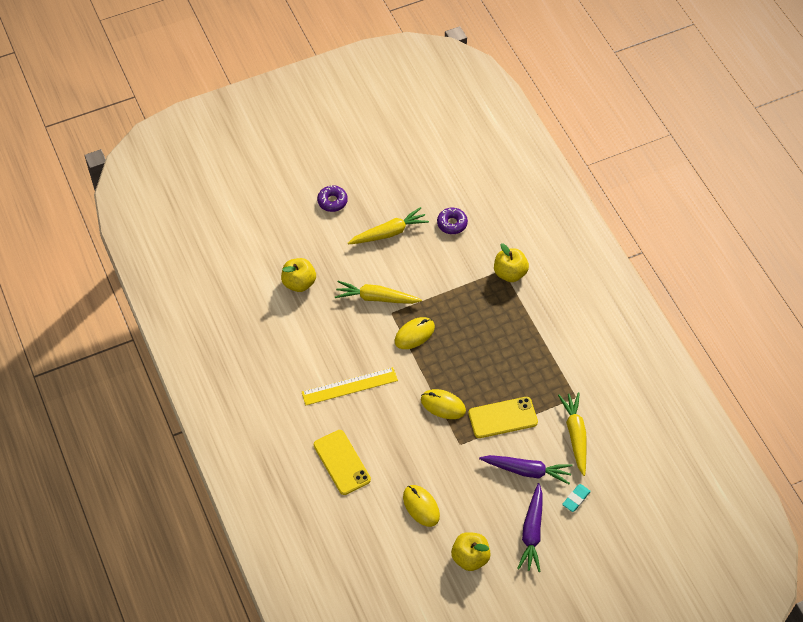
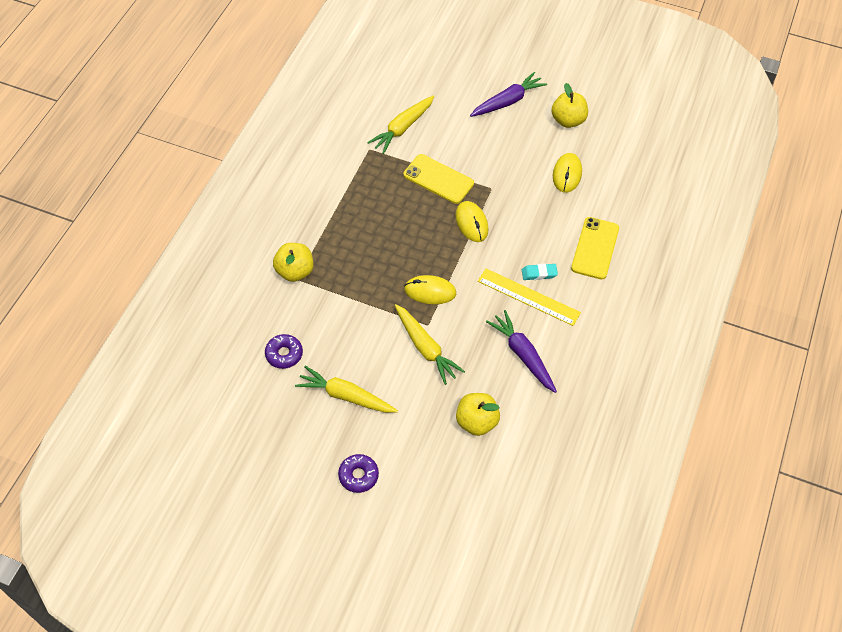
camera: 135 degrees left, 0 degrees up
(526, 471) = (465, 135): purple carrot -> purple carrot (523, 355)
(576, 499) = (453, 95): turquoise eraser -> turquoise eraser (539, 273)

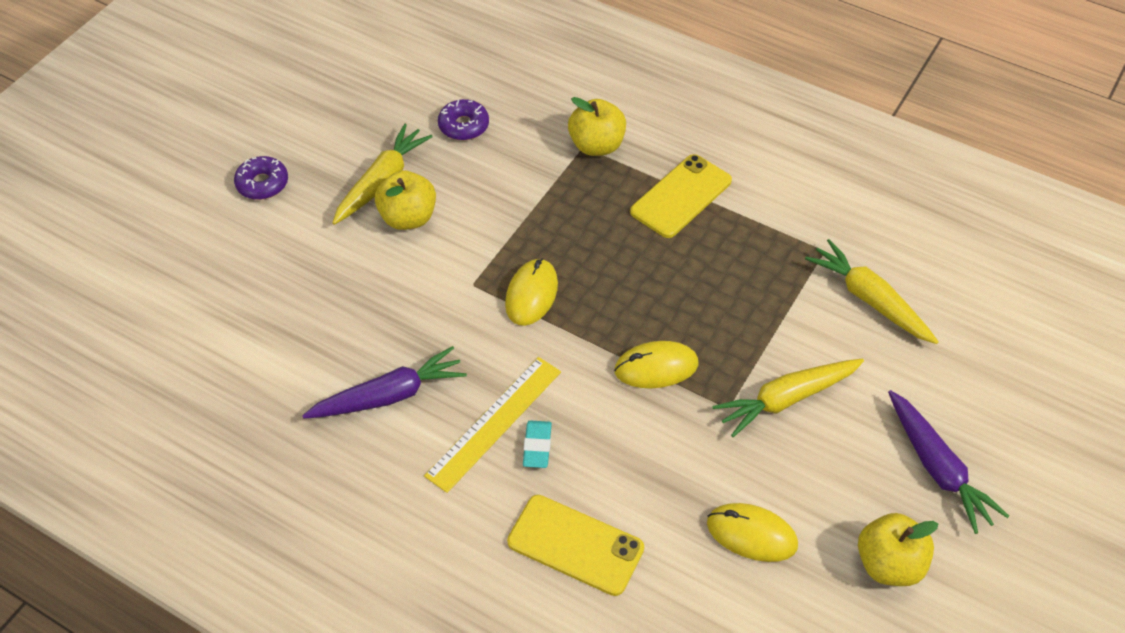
camera: 100 degrees right, 5 degrees down
(425, 347) = (434, 276): yellow carrot -> yellow carrot (787, 399)
(438, 179) = (754, 335): yellow phone -> yellow phone (681, 196)
(476, 422) = (296, 319): yellow apple -> yellow apple (408, 218)

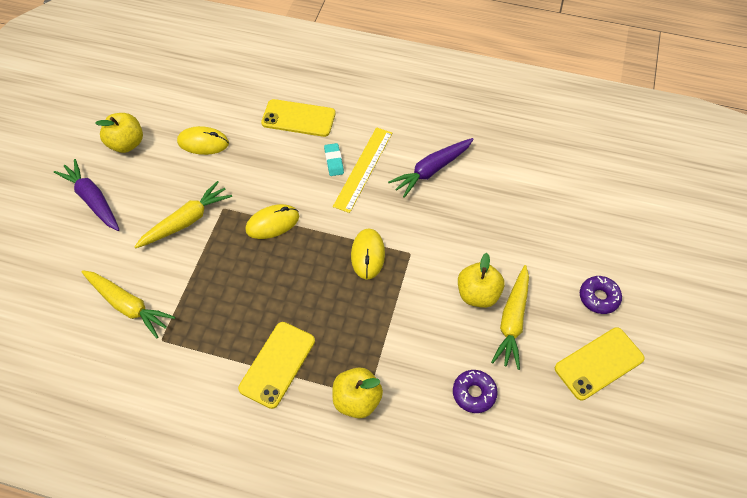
camera: 165 degrees right, 5 degrees up
(309, 124) = (599, 363): none -> yellow phone

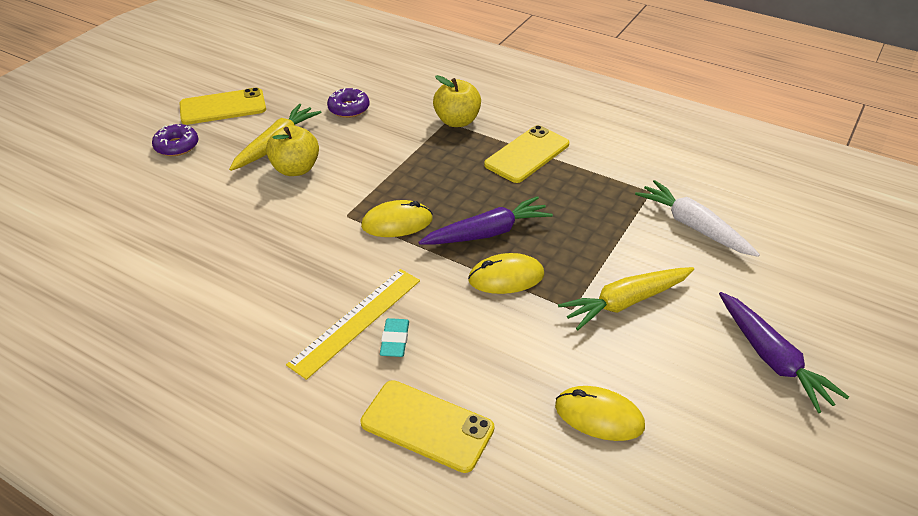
camera: 165 degrees left, 15 degrees down
(126, 144) = (736, 443): yellow apple -> none
(128, 305) = (693, 226): yellow carrot -> white carrot
(368, 255) = (397, 223): yellow mouse -> yellow mouse turned 60 degrees clockwise
(432, 170) = (262, 299): purple carrot -> purple carrot (487, 233)

